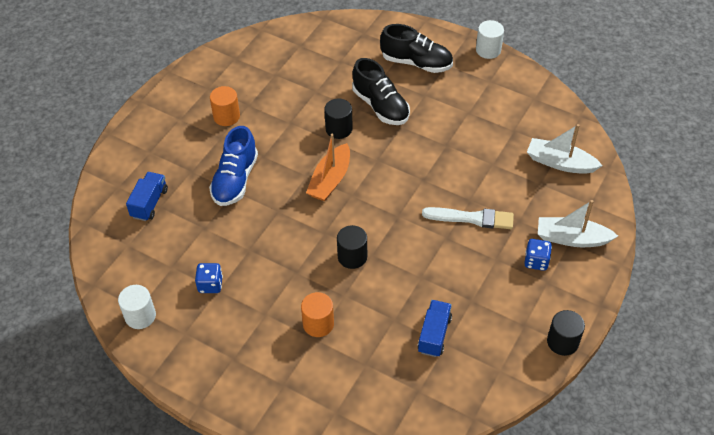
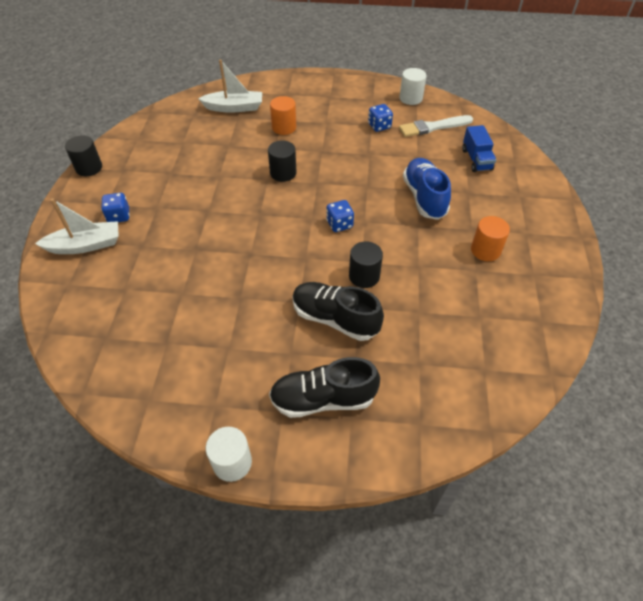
camera: 155 degrees right, 0 degrees up
(330, 180) = (339, 224): orange boat -> blue dice
(434, 334) = (193, 145): blue truck -> none
(471, 218) = (189, 233): white brush -> white brush (433, 127)
(560, 163) = (104, 319): white boat -> white boat (234, 107)

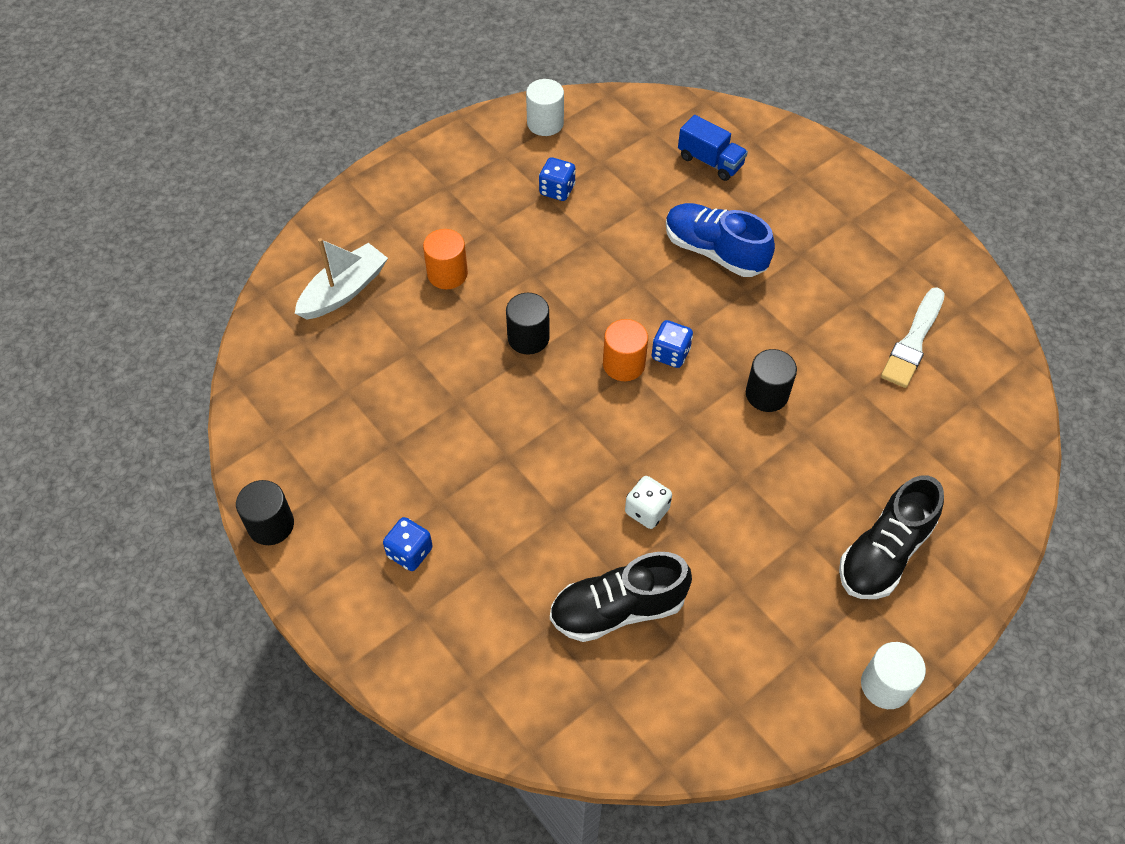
camera: 45 degrees left, 5 degrees up
(86, 245) = (423, 621): white boat -> none
(234, 279) = (647, 511): none -> white dice
(335, 319) = (796, 464): black shoe -> black shoe (618, 609)
(433, 127) = (617, 148): white brush -> white brush (913, 341)
(485, 250) = (839, 270): orange cylinder -> orange cylinder (623, 364)

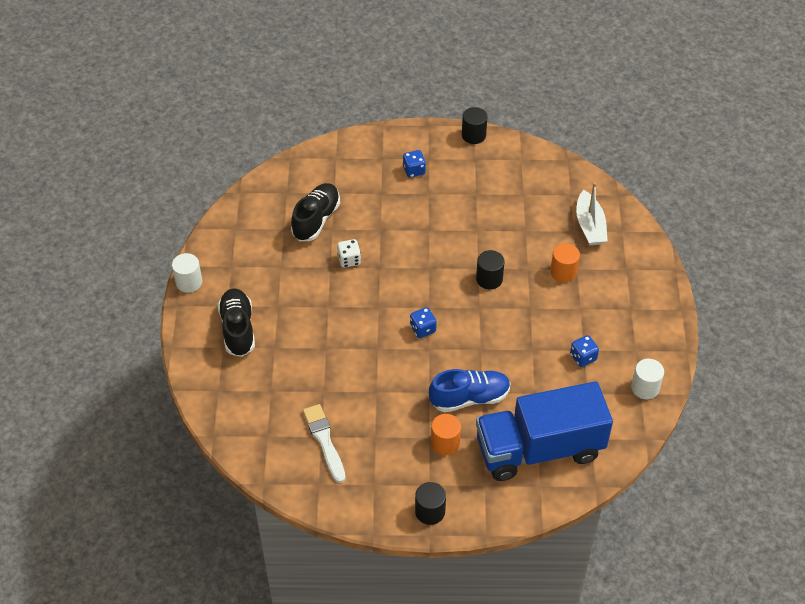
camera: 130 degrees right, 5 degrees down
(623, 364) = (435, 306): orange cylinder -> orange cylinder (445, 443)
(710, 161) = (539, 449): blue truck -> blue truck, size x2.44
(766, 394) = (360, 350): black cylinder -> black cylinder (430, 511)

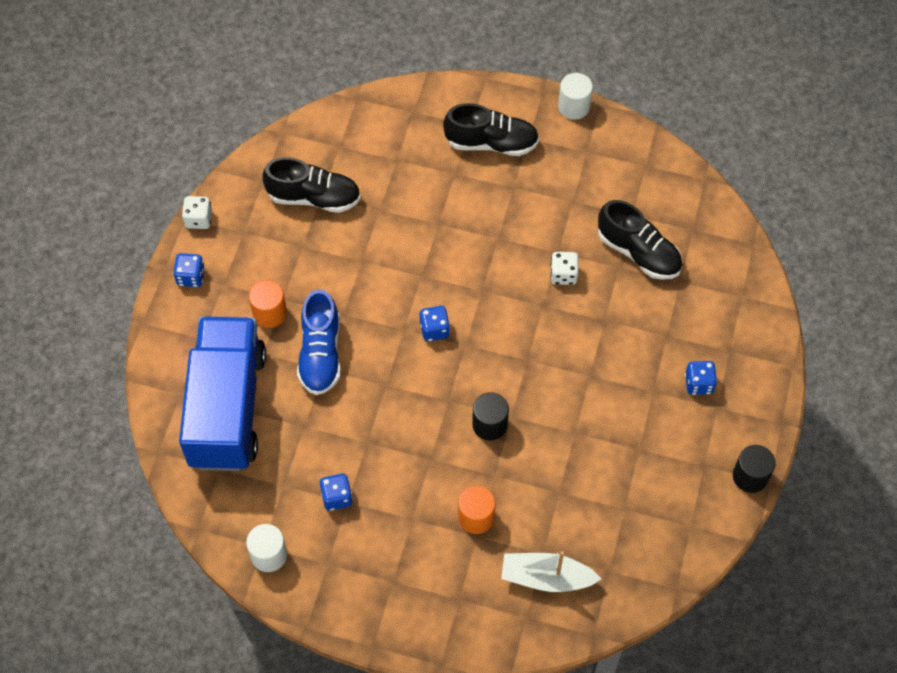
camera: 105 degrees right, 10 degrees up
(324, 441) = (314, 197): white brush -> black shoe
(371, 523) = (199, 219): none -> white dice
(430, 511) = (191, 277): black cylinder -> blue dice

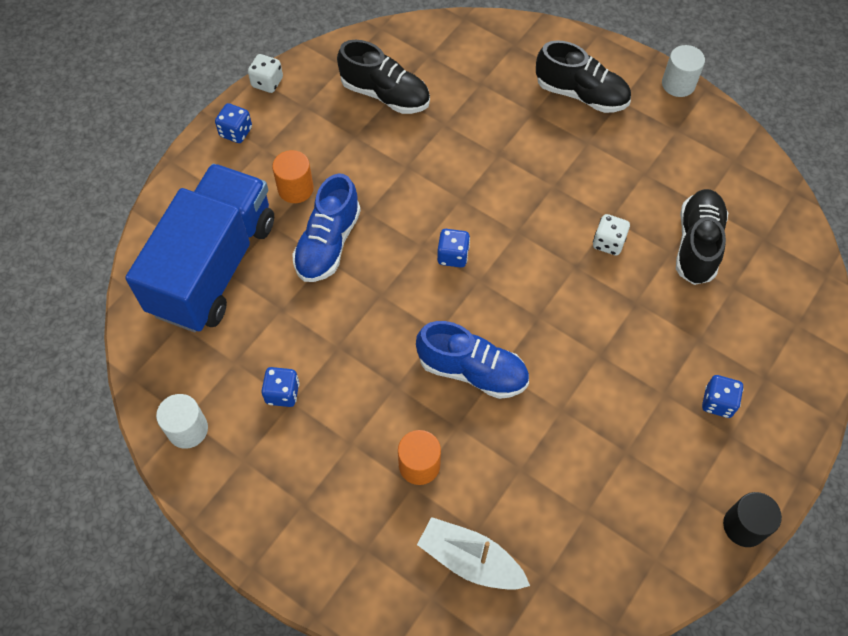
camera: 20 degrees right, 0 degrees up
(489, 424) = (472, 371): black cylinder -> blue shoe
(638, 252) = (697, 244): black shoe -> black shoe turned 135 degrees counterclockwise

